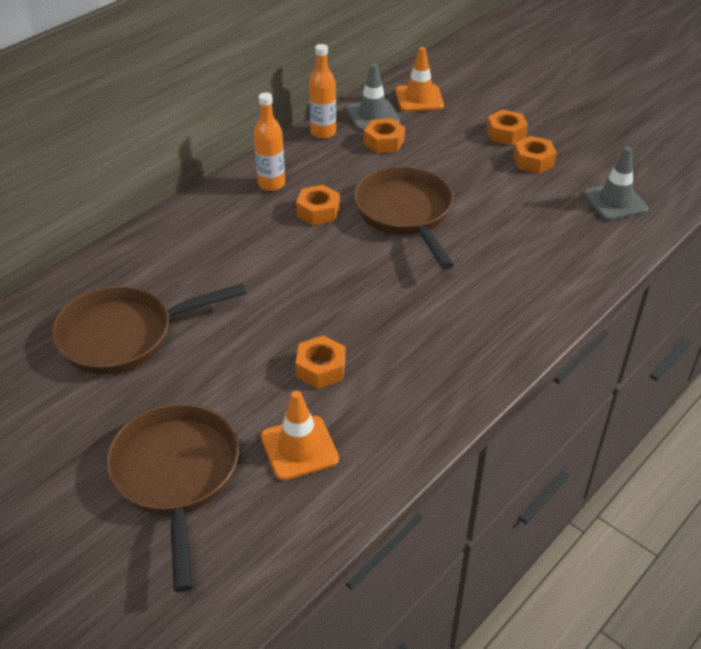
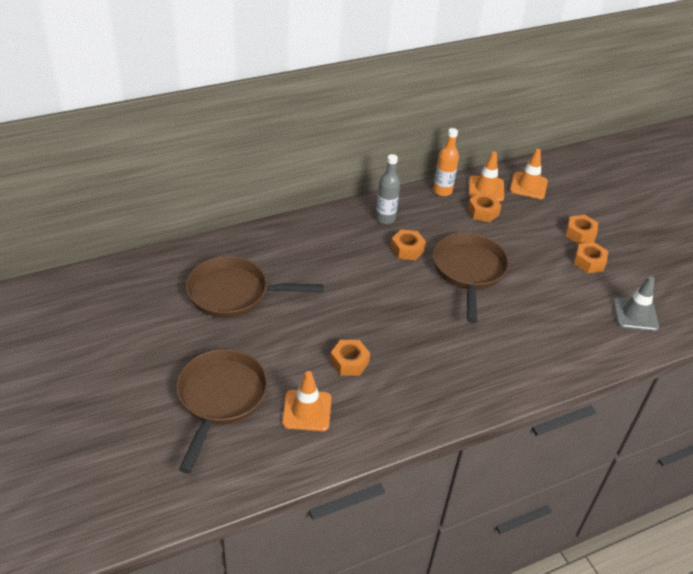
camera: 20 degrees right, 0 degrees up
(271, 184) = (385, 218): orange bottle -> grey bottle
(373, 115) = (486, 189): grey traffic cone -> orange traffic cone

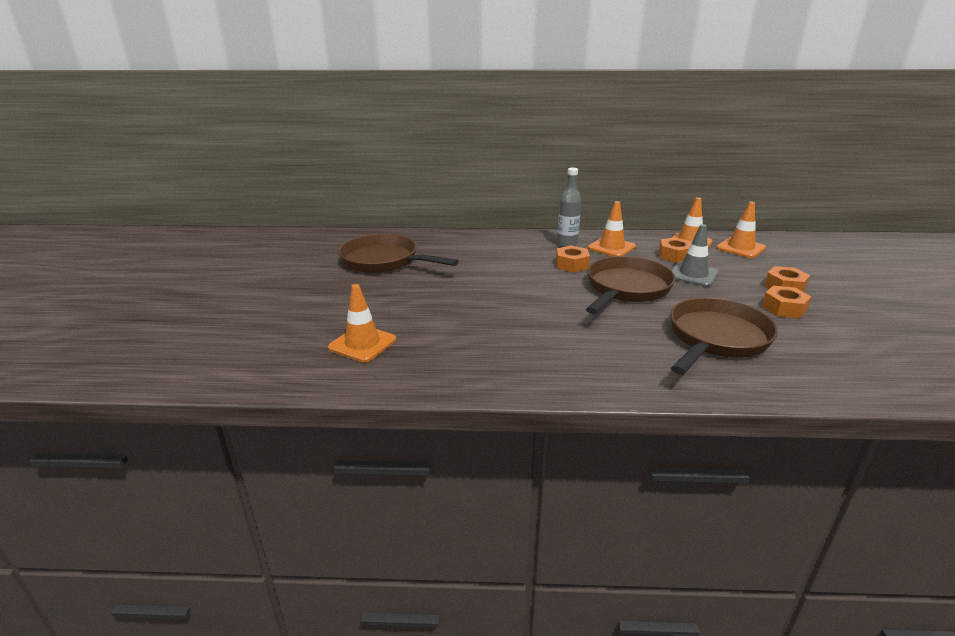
camera: 30 degrees right, 15 degrees down
(220, 399) = (296, 317): brown pan -> brown pan (716, 339)
(349, 362) = (440, 322): orange nut -> none
(426, 213) = (611, 247): none -> orange traffic cone
(442, 191) = (640, 238): orange bottle -> none
(635, 314) = (828, 361): grey traffic cone -> grey traffic cone (693, 275)

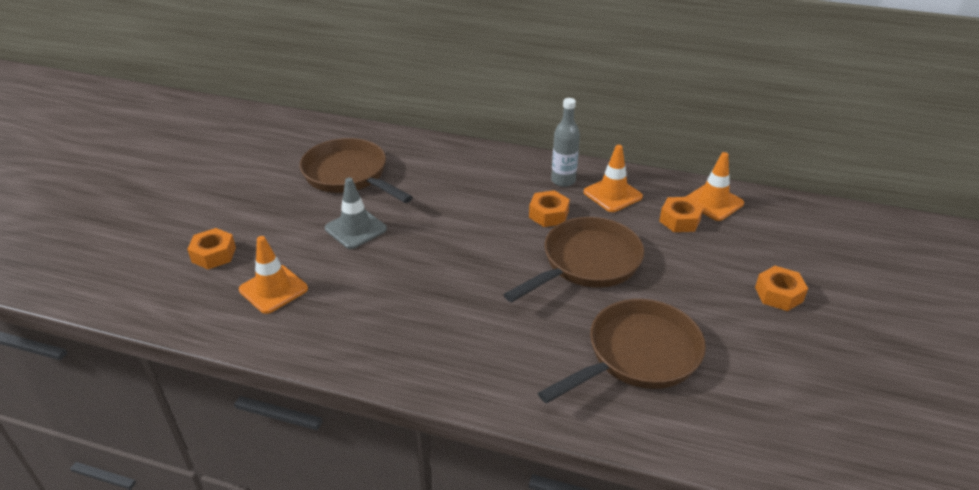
camera: 15 degrees right, 10 degrees up
(693, 275) = (680, 255): grey traffic cone -> grey traffic cone (355, 229)
(740, 248) = (772, 221): orange traffic cone -> none
(784, 308) = (751, 327): orange nut -> orange nut (214, 254)

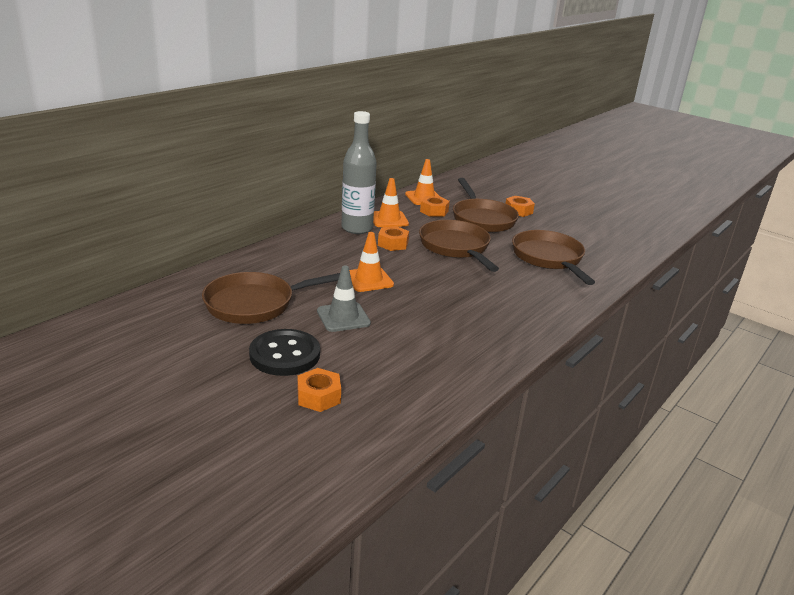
camera: 70 degrees left, 10 degrees down
(271, 217) = (285, 355): none -> black button
(273, 289) = (398, 371): orange traffic cone -> orange traffic cone (368, 280)
(563, 181) = (357, 228): grey bottle -> grey bottle, size x1.59
(705, 265) = (482, 219): none -> brown pan

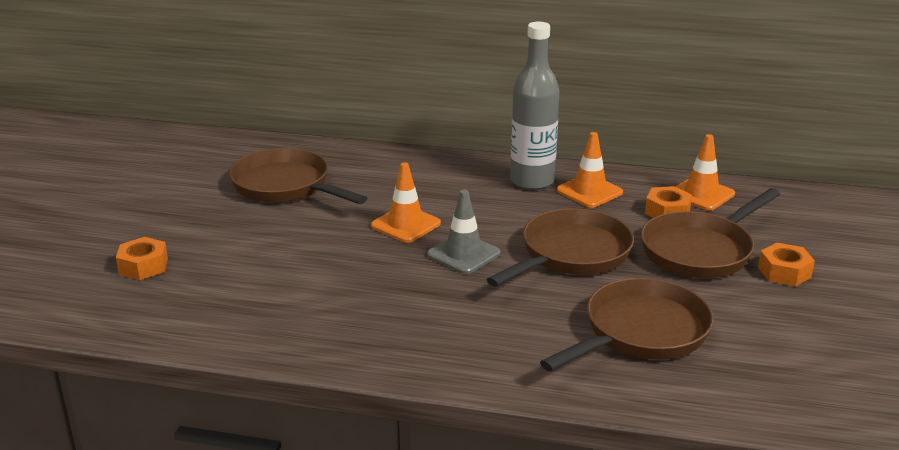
camera: 65 degrees right, 0 degrees up
(285, 355) = (203, 229): black button -> none
(343, 317) = (304, 235): grey traffic cone -> grey traffic cone (463, 254)
(393, 244) = (521, 213): orange nut -> none

